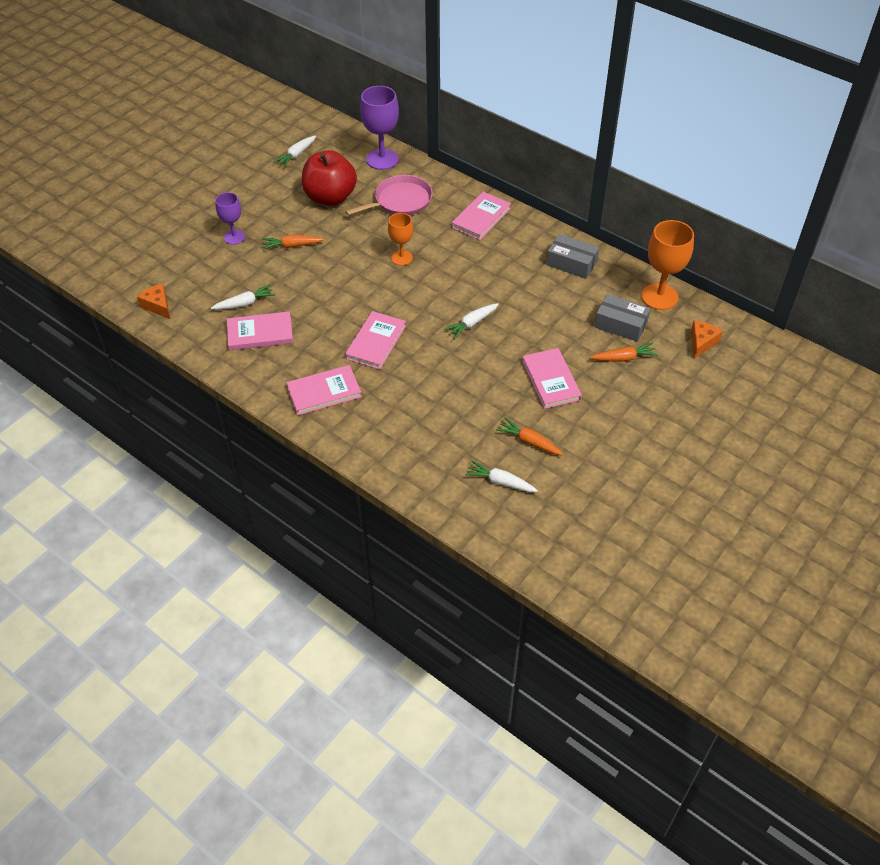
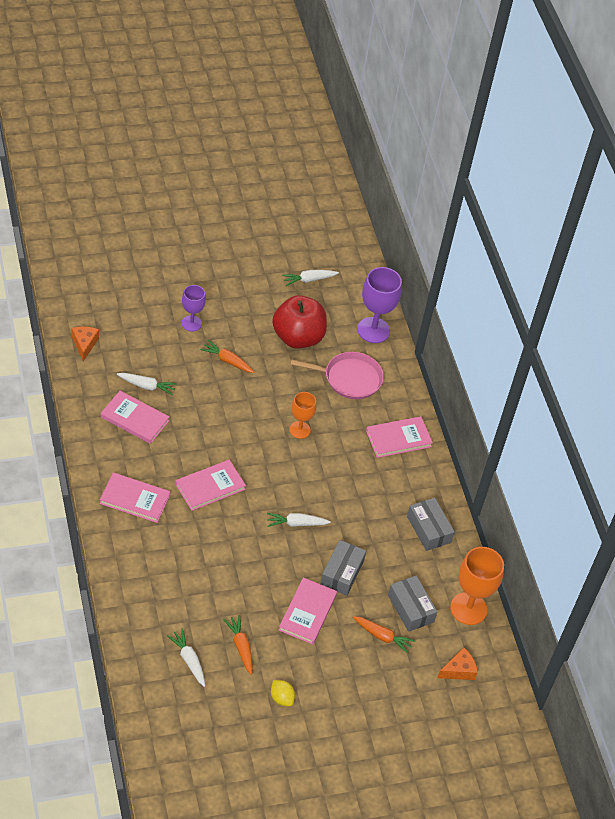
camera: 30 degrees right, 0 degrees up
(544, 335) = (342, 573): none -> grey box
(602, 456) = (281, 698): none -> yellow lemon

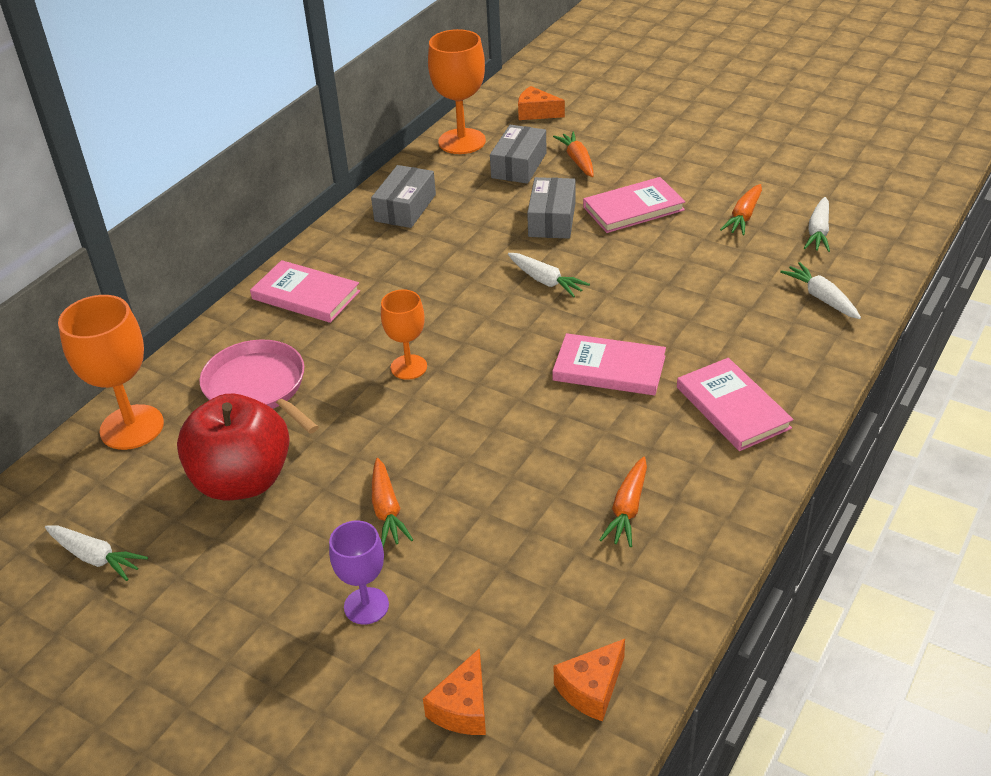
camera: 125 degrees left, 10 degrees down
(121, 313) = (463, 707): none -> orange cheese
(134, 419) = (627, 509): pink book -> orange carrot
(147, 386) = (556, 547): white carrot -> white carrot (821, 298)
(281, 698) = (742, 166): yellow lemon -> none
(342, 573) = (552, 219): grey box -> grey box turned 60 degrees counterclockwise
(373, 330) = (132, 427): purple goblet -> orange goblet

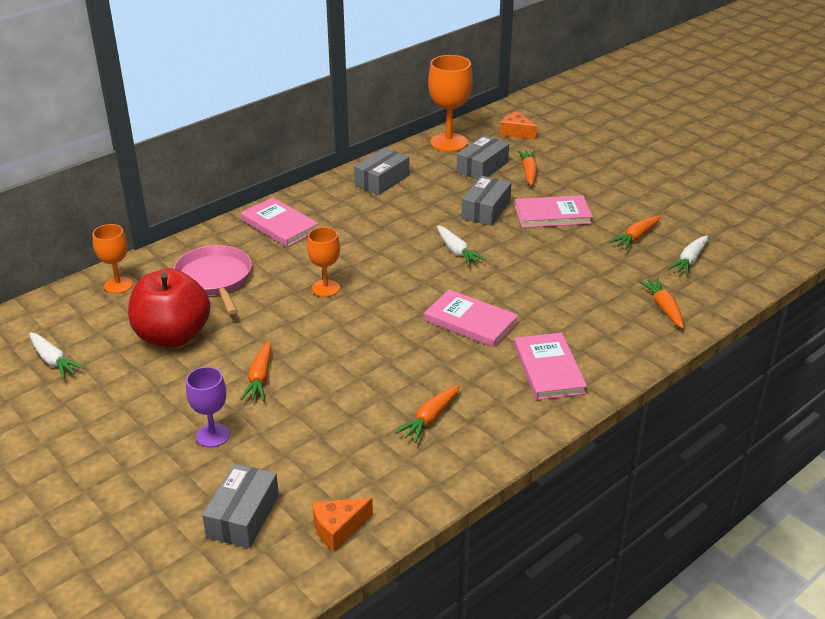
camera: 15 degrees right, 5 degrees down
(132, 427) = (118, 285): orange goblet -> orange goblet, size x0.61
(463, 707) = (243, 516): orange cheese -> grey box
(821, 298) = (663, 308): white carrot -> orange carrot

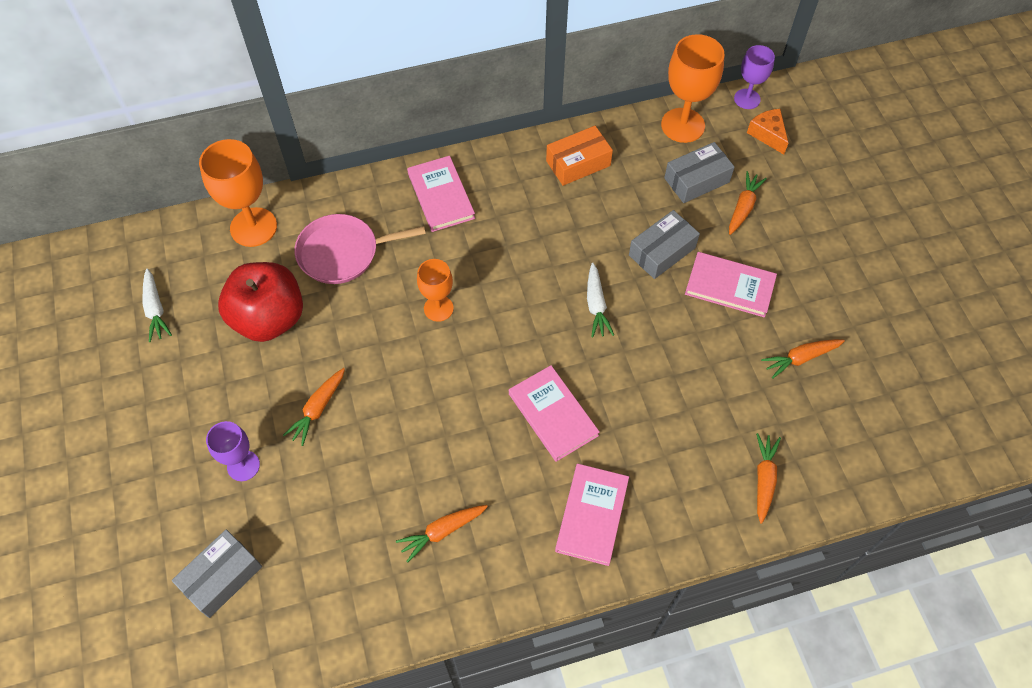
camera: 25 degrees right, 25 degrees up
(118, 285) = (253, 227): orange goblet -> orange goblet, size x1.64
(215, 279) = (343, 253): pink pan -> pink pan turned 105 degrees counterclockwise
(338, 528) = (292, 630): orange cheese -> none
(382, 180) = (578, 163): grey box -> orange box
(486, 119) = (747, 99): none -> purple goblet
(689, 261) = (838, 419): white carrot -> none

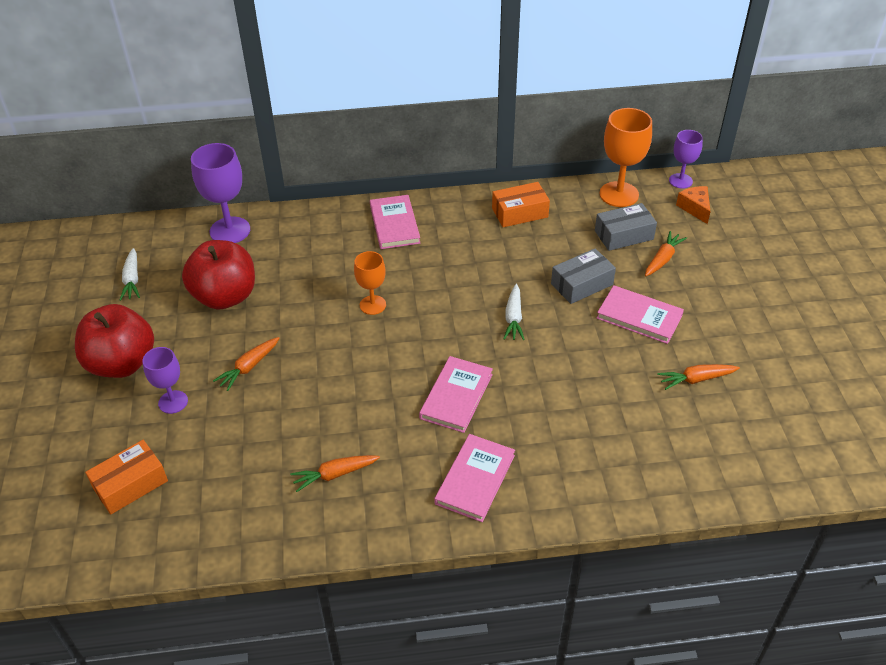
camera: 10 degrees right, 15 degrees down
(172, 423) = (122, 363): none -> red apple
(222, 577) = (130, 484): grey box -> orange box
(253, 227) = (230, 230): orange goblet -> purple goblet
(343, 253) = (300, 256): pink pan -> none
(553, 414) = (456, 396): pink book -> pink book turned 45 degrees clockwise
(764, 479) = (644, 471): orange carrot -> none

